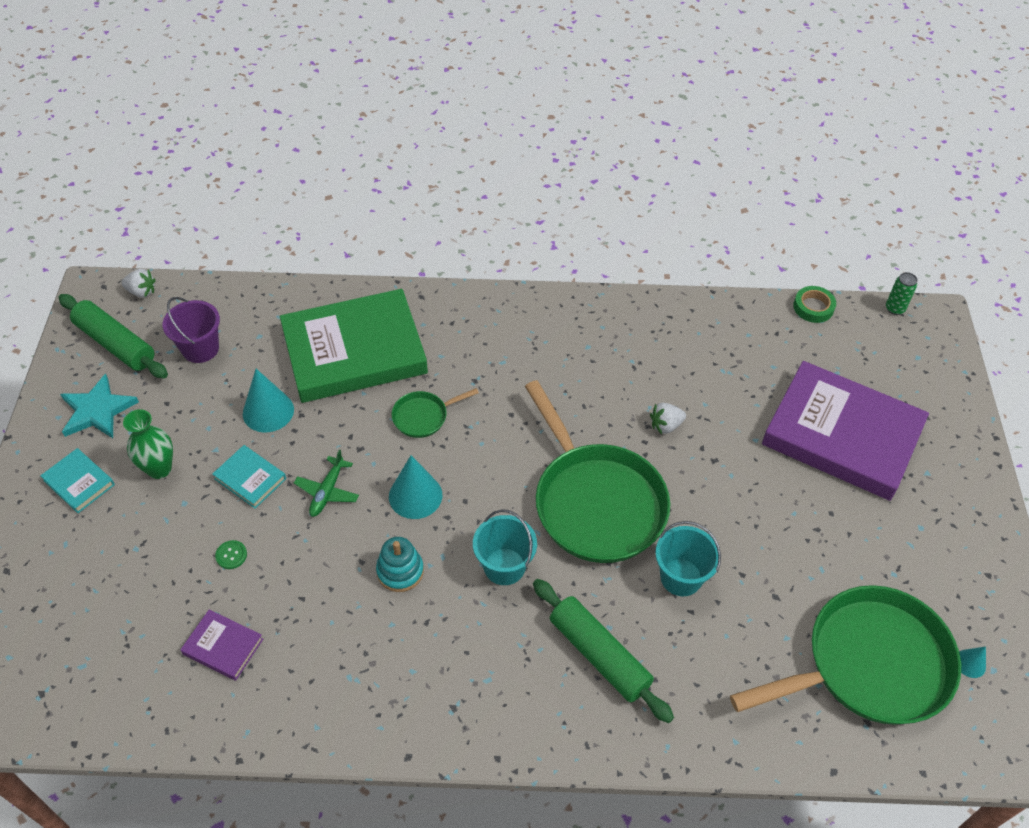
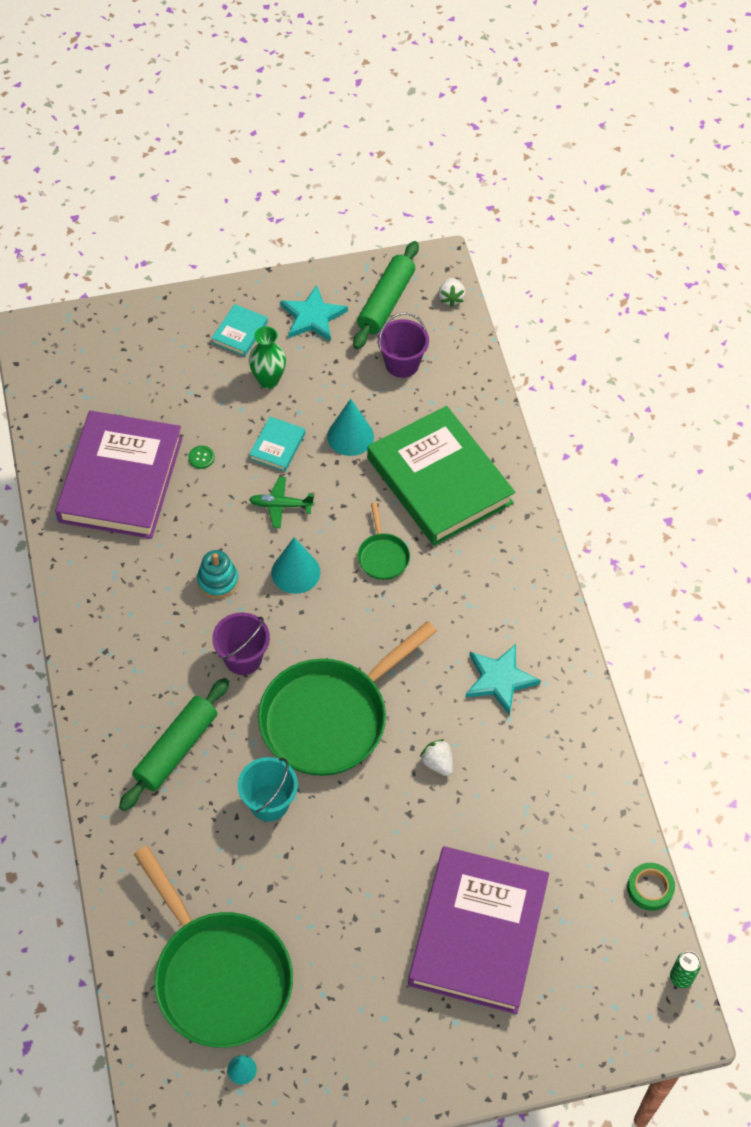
camera: 75 degrees right, 5 degrees up
(223, 646) = (121, 479): purple book -> purple book, size x2.41
(423, 416) = (382, 556): green pan -> green pan turned 150 degrees counterclockwise
(504, 566) = (243, 658): turquoise bucket -> purple bucket
(589, 358) = (499, 679): none -> turquoise star

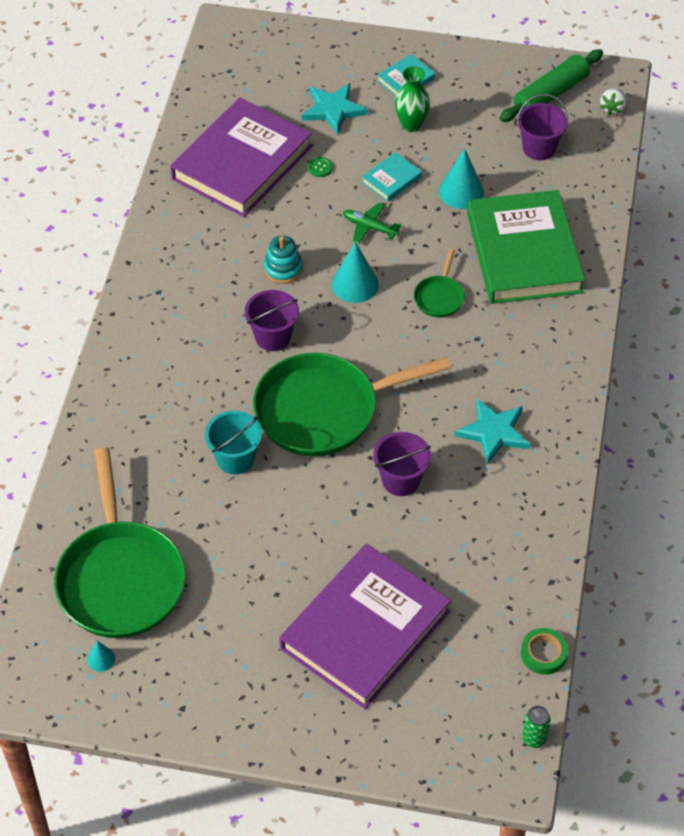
camera: 25 degrees right, 5 degrees down
(176, 749) = (178, 388): green rolling pin -> none
(313, 317) = (477, 86): turquoise star -> turquoise star (333, 110)
(437, 763) = (401, 480): white strawberry -> purple bucket

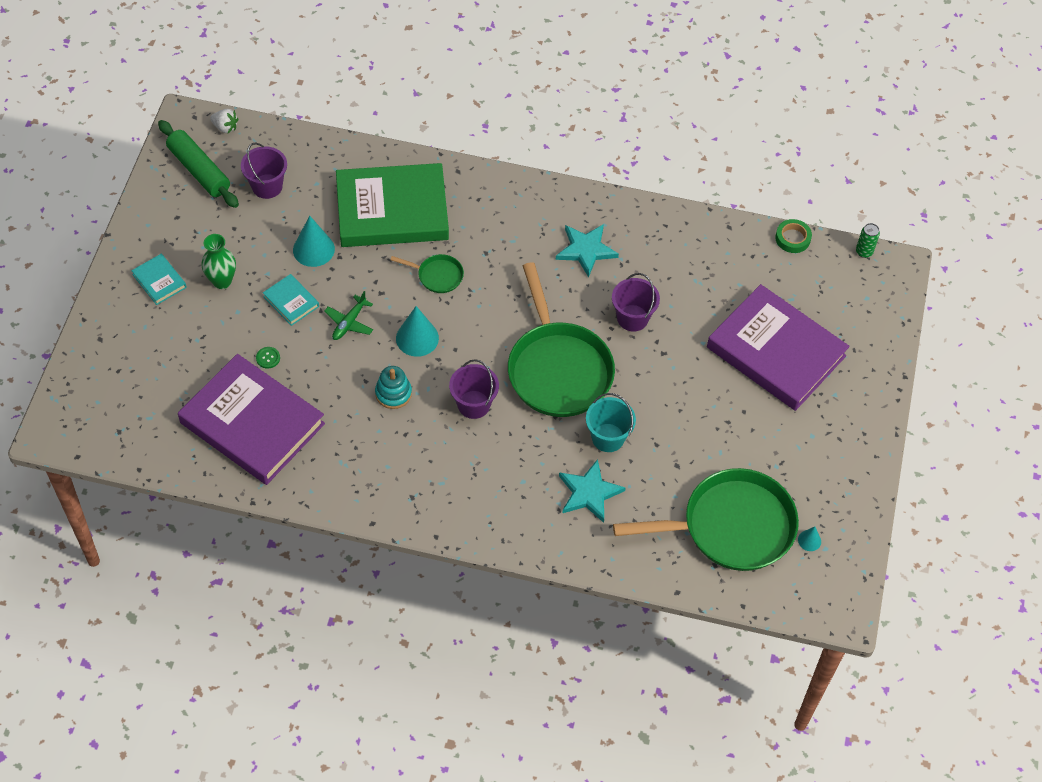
camera: 90 degrees left, 5 degrees up
(333, 110) = (191, 343): turquoise star -> turquoise star (589, 493)

